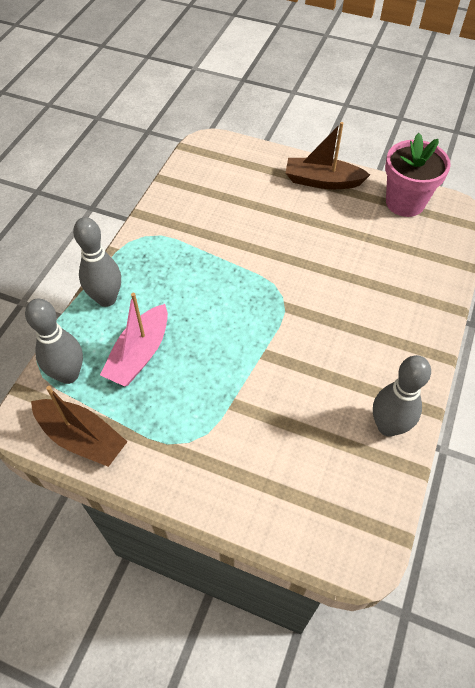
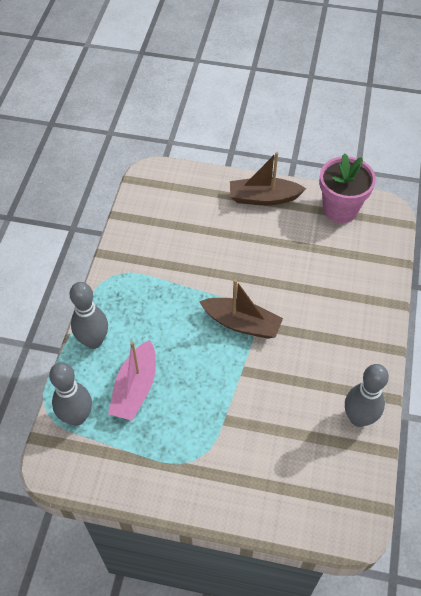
camera: 10 degrees left, 0 degrees up
(81, 438) = (103, 471): brown boat -> brown boat (241, 323)

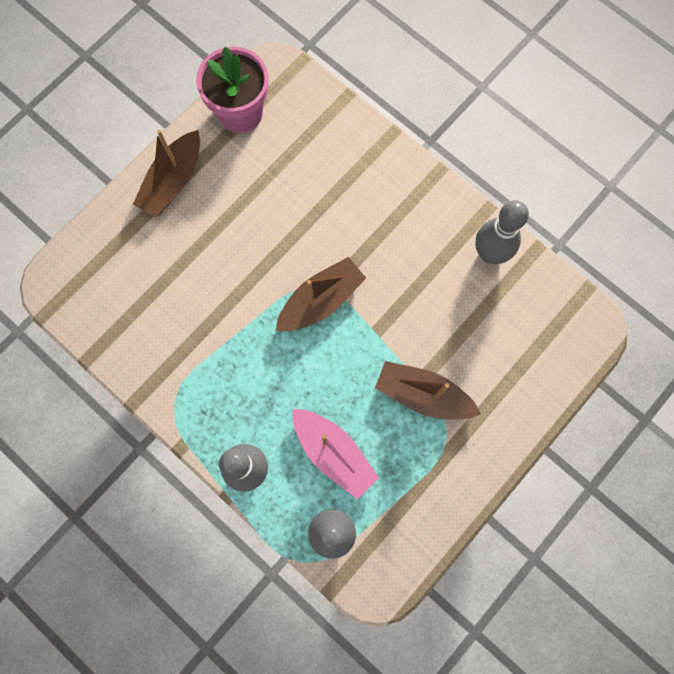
camera: 60 degrees left, 20 degrees up
(215, 427) = (423, 395): none -> brown boat

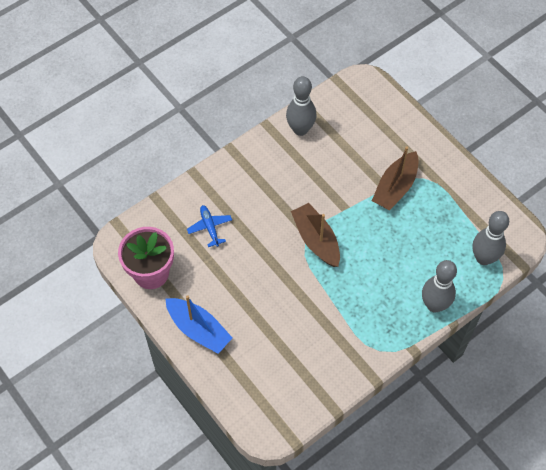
camera: 80 degrees left, 15 degrees down
(173, 181) = (198, 329): brown boat -> blue boat
(316, 167) = (209, 227): none -> blue plane
(333, 453) = (429, 249): pink boat -> none

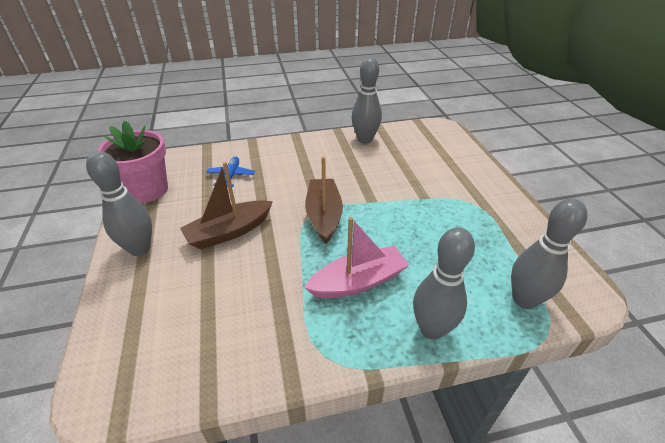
camera: 25 degrees right, 20 degrees down
(198, 329) = (140, 249): blue boat -> grey bowling pin
(373, 289) = (358, 282): none -> pink boat
(395, 187) = (436, 201): brown boat -> brown boat (229, 232)

